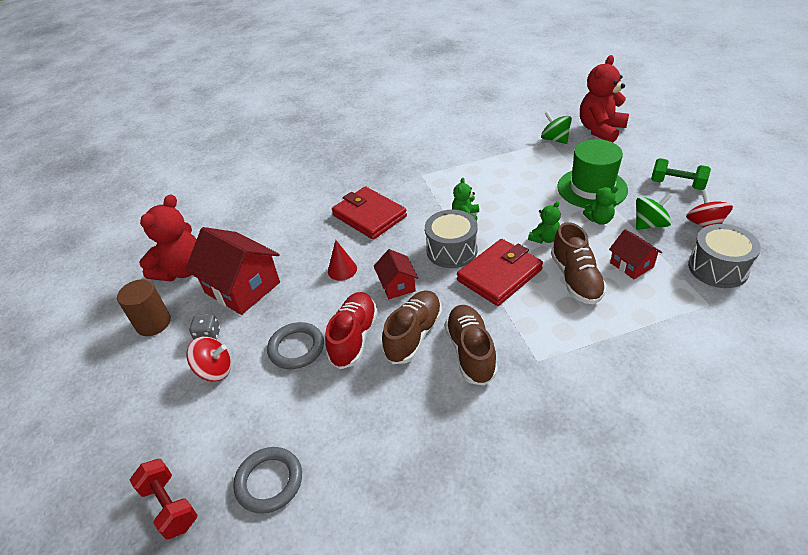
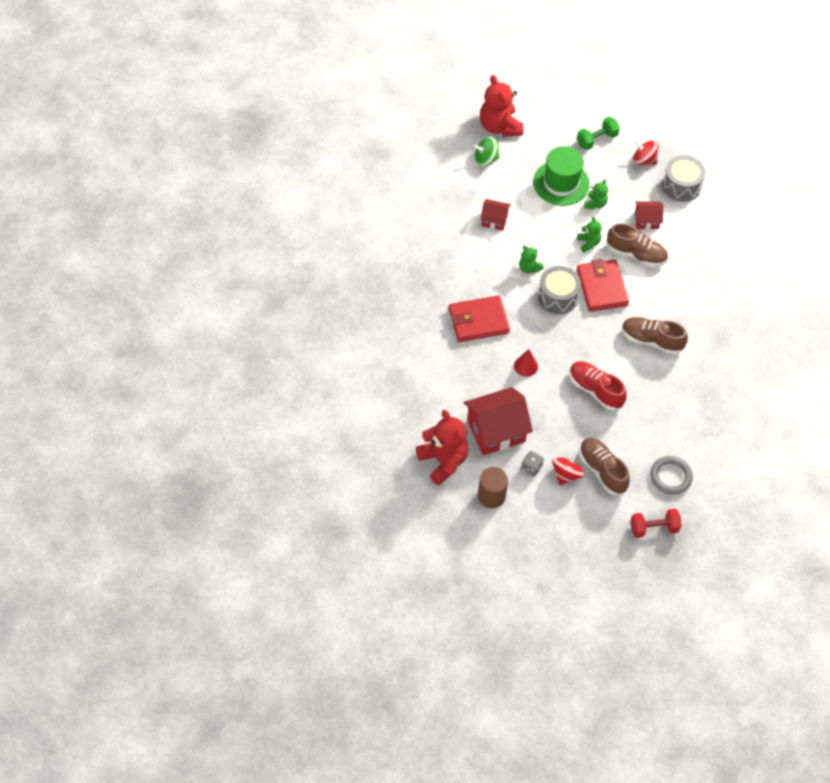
camera: 65 degrees left, 15 degrees up
(296, 348) = (581, 424): grey ring -> none
(397, 285) = (567, 344): red house -> red house (494, 220)
(414, 335) = (617, 359): brown shoe -> brown shoe (602, 470)
(649, 224) = (621, 184): green spinning top -> none

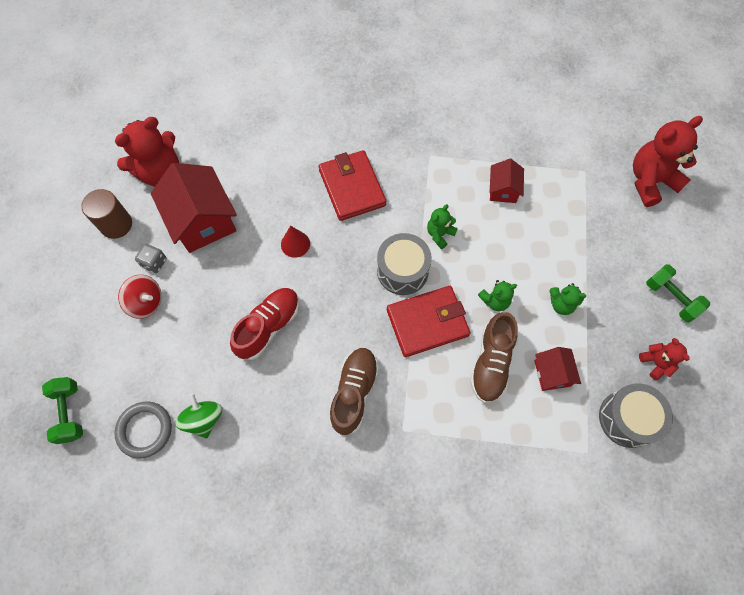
camera: 85 degrees right, 10 degrees up
(485, 159) = (593, 171): green spinning top -> green spinning top (204, 419)
(561, 183) = (583, 260): green hat -> none
(602, 470) = (152, 343): brown shoe -> none
(643, 160) = (656, 363): red spinning top -> red teddy bear
(654, 528) = (69, 413): red dumbbell -> green dumbbell

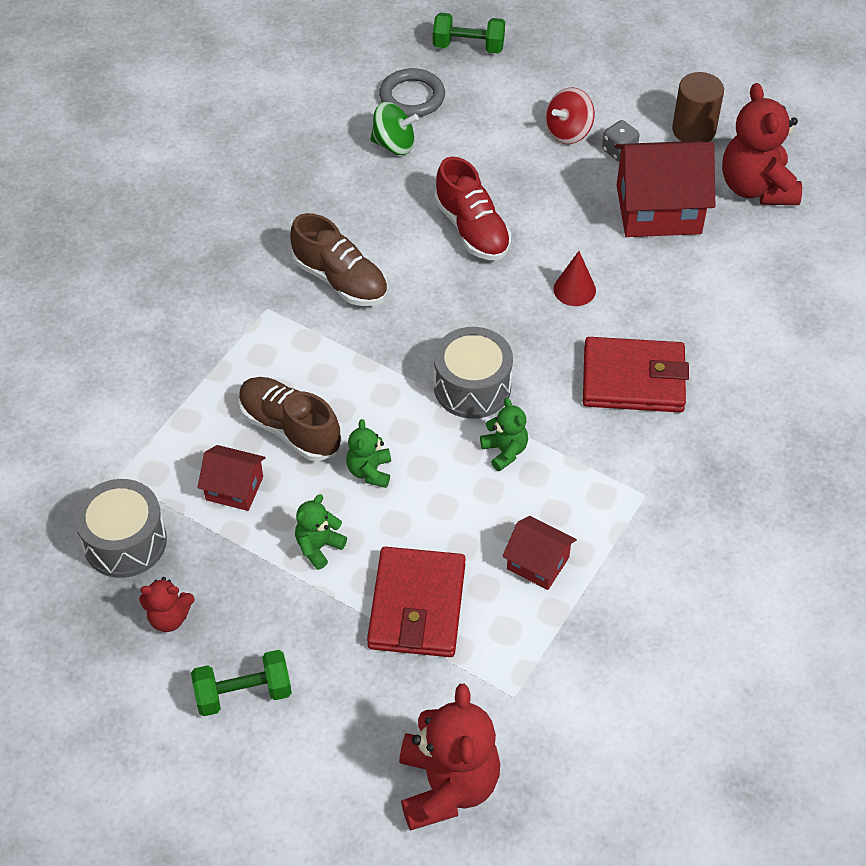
camera: 115 degrees right, 15 degrees down
(427, 322) = (384, 384): red wallet -> red wallet (417, 606)

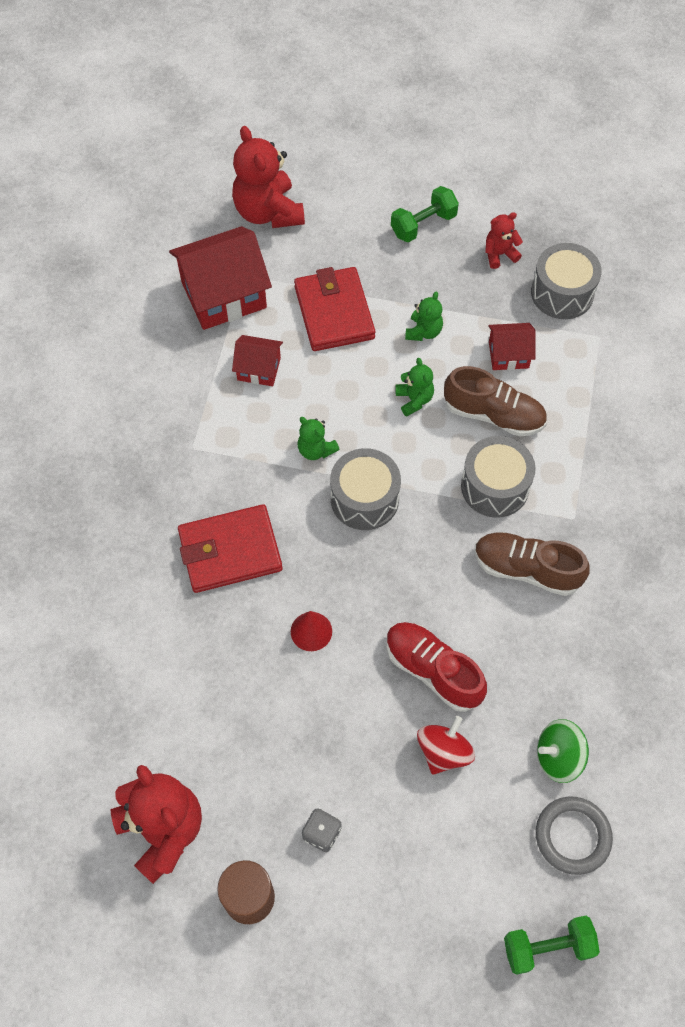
camera: 160 degrees right, 10 degrees up
(329, 359) = (495, 486): none -> grey drum
(568, 132) = (385, 843): red spinning top -> red spinning top (443, 751)
(658, 209) = (258, 762): red house -> red house (224, 295)

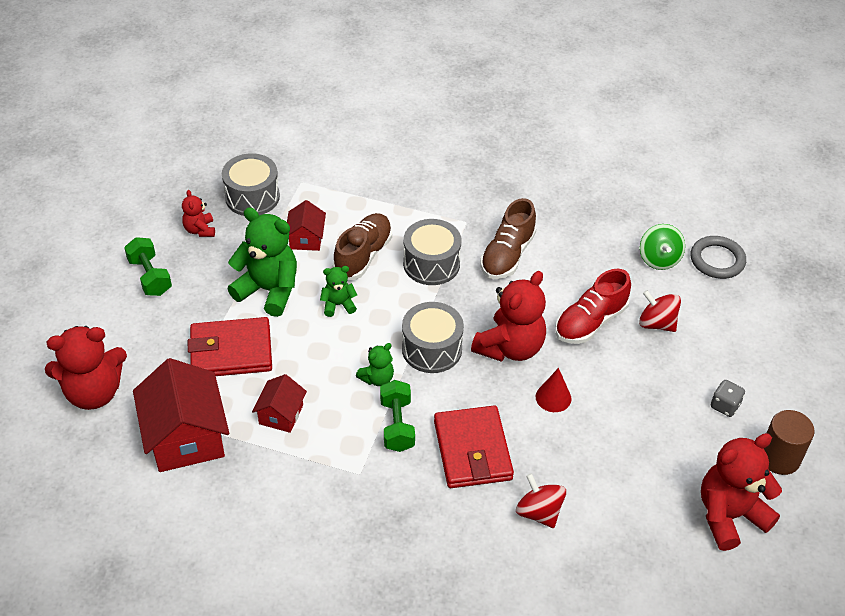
camera: 85 degrees left, 15 degrees down
(156, 622) = (539, 512): none -> red spinning top
(379, 581) = (510, 347): none -> red teddy bear
(423, 331) = (269, 290): green teddy bear -> green teddy bear, size x1.98
(547, 947) = (795, 284): green dumbbell -> green dumbbell (397, 425)

